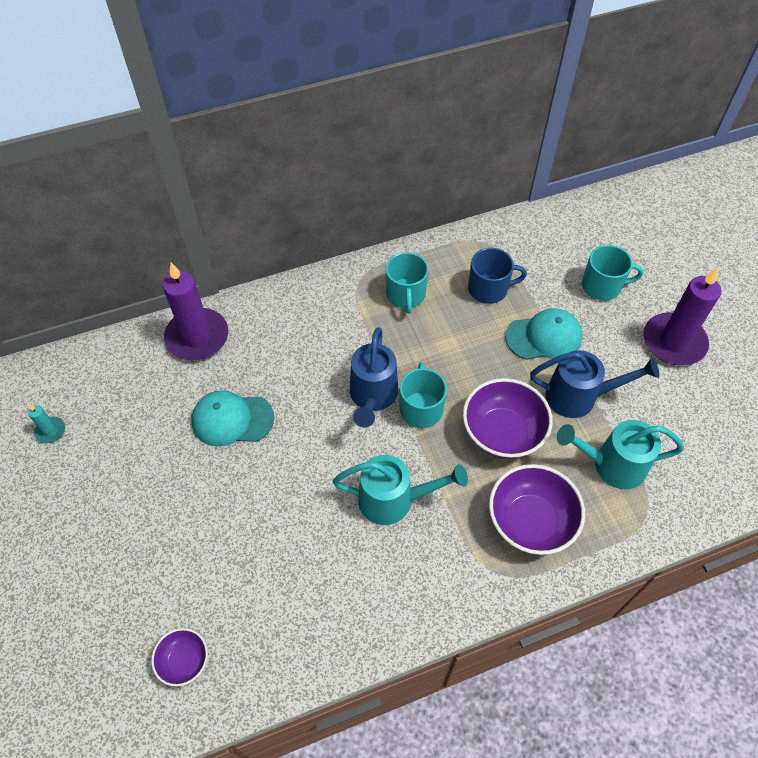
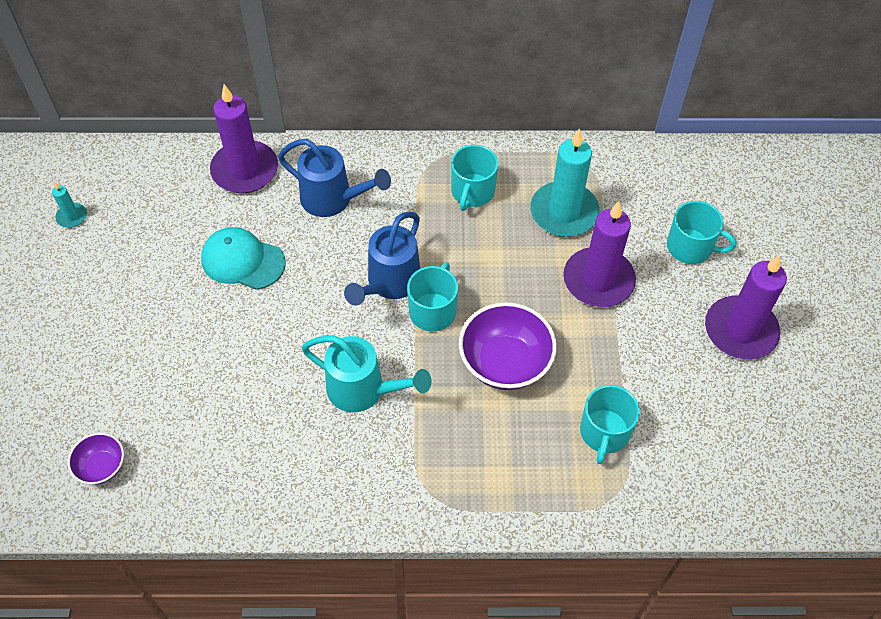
camera: 20 degrees right, 0 degrees up
(489, 289) = (564, 212): blue mug -> turquoise candle
(530, 521) = (490, 458): purple bowl -> none
(544, 337) = (598, 280): turquoise cap -> purple candle
(579, 397) = (605, 353): blue watering can -> blue watering can (333, 199)
(611, 465) = (604, 433): turquoise watering can -> turquoise mug

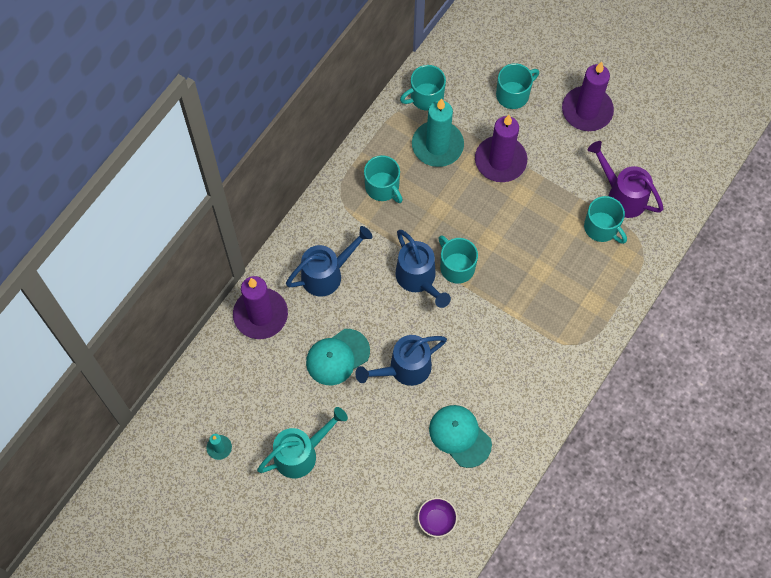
camera: 55 degrees left, 10 degrees up
(223, 431) = (460, 436): none -> turquoise cap
(271, 329) = (404, 369): none -> blue watering can
(363, 390) = (485, 340): turquoise watering can -> turquoise watering can (301, 453)
(505, 362) = (521, 250): purple bowl -> none
(611, 171) = (425, 97): none -> turquoise mug
(666, 431) = (622, 195): none -> purple watering can

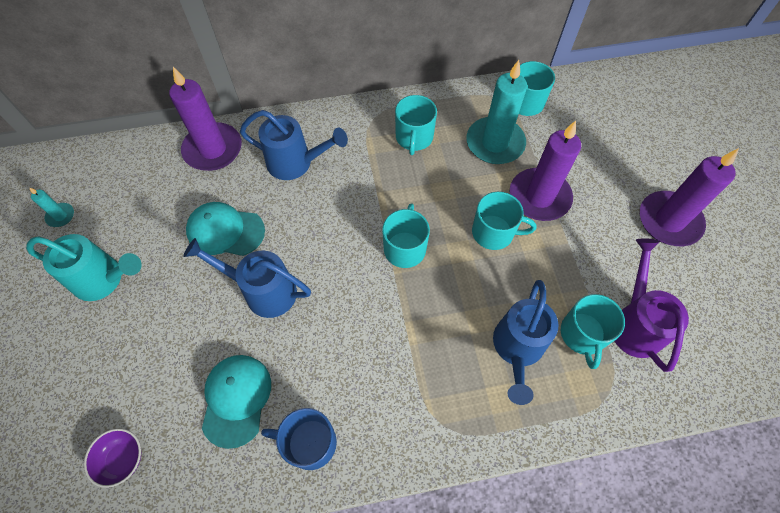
camera: 45 degrees right, 5 degrees down
(418, 279) = (361, 230): blue watering can -> blue watering can (517, 349)
(513, 94) = (607, 156): turquoise mug -> turquoise mug (494, 232)
(522, 418) = (309, 443): none -> blue mug

